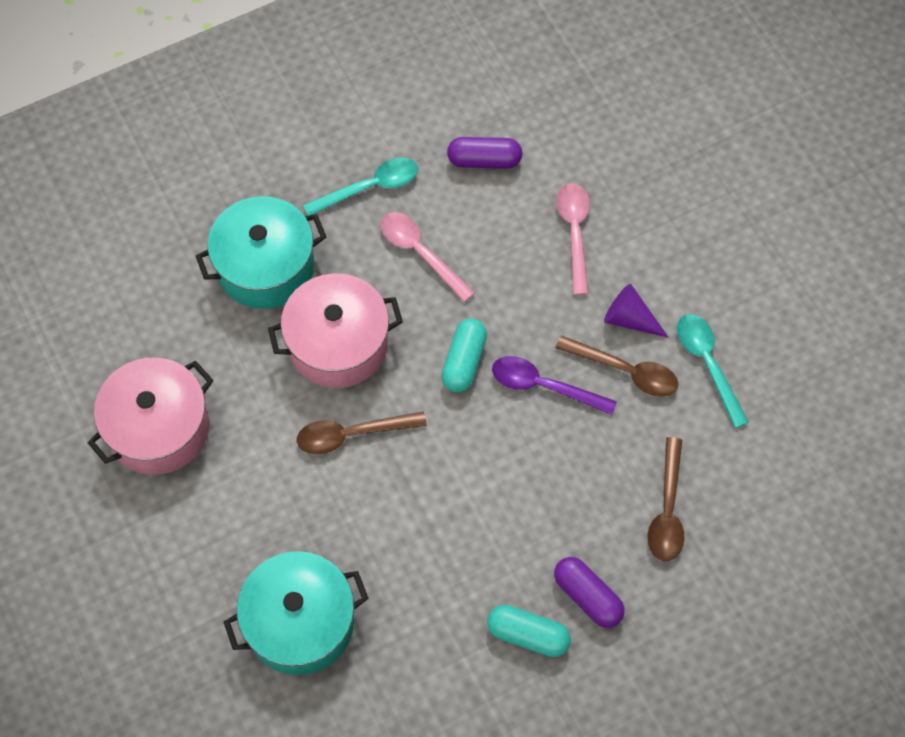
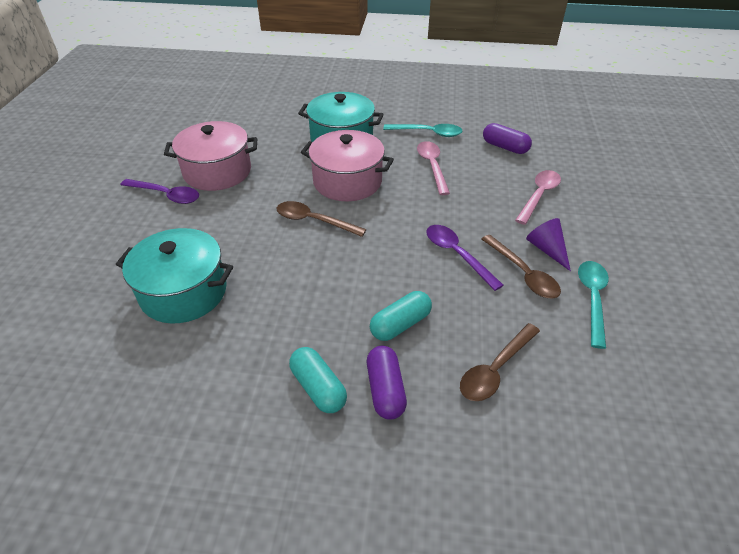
camera: 35 degrees right, 20 degrees down
(135, 507) = (167, 195): none -> purple spoon
(464, 361) = (414, 220): turquoise capsule -> turquoise capsule (400, 324)

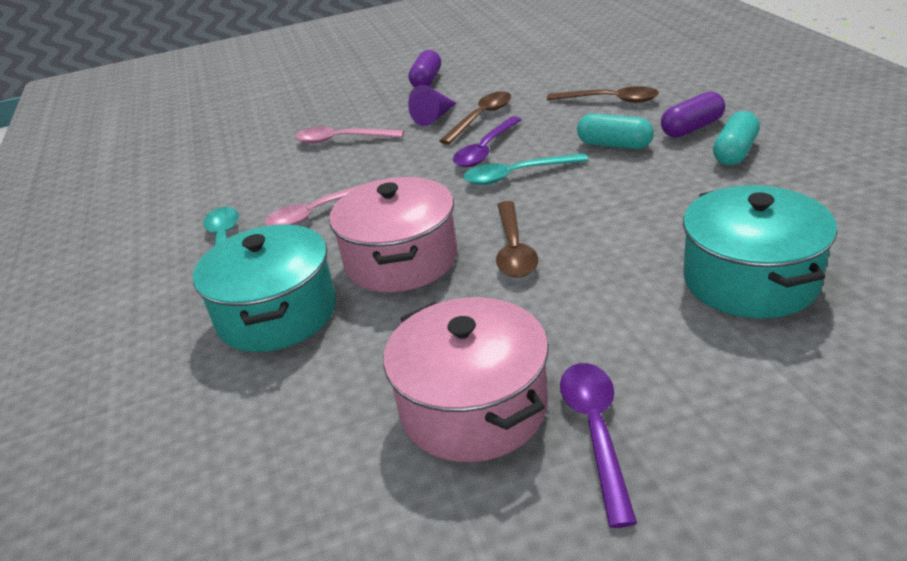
camera: 110 degrees left, 10 degrees down
(505, 147) = (241, 181): purple capsule -> purple capsule (427, 81)
(592, 298) = (484, 90): turquoise spoon -> turquoise spoon (516, 175)

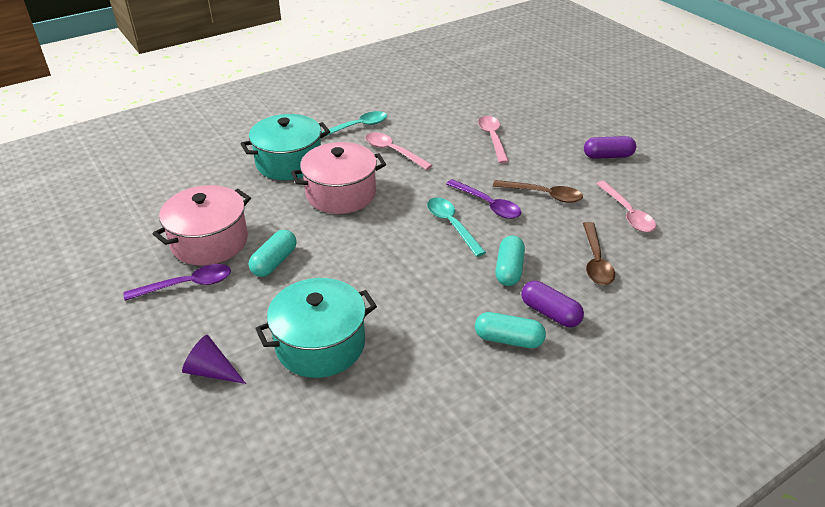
camera: 70 degrees right, 5 degrees up
(434, 117) = (539, 172): purple cone -> purple cone (212, 371)
(485, 150) = (488, 205): purple spoon -> purple spoon turned 150 degrees counterclockwise
(514, 249) = (354, 236): brown spoon -> none
(535, 80) = (627, 213): none -> pink spoon
(555, 326) = (274, 262): none -> turquoise capsule

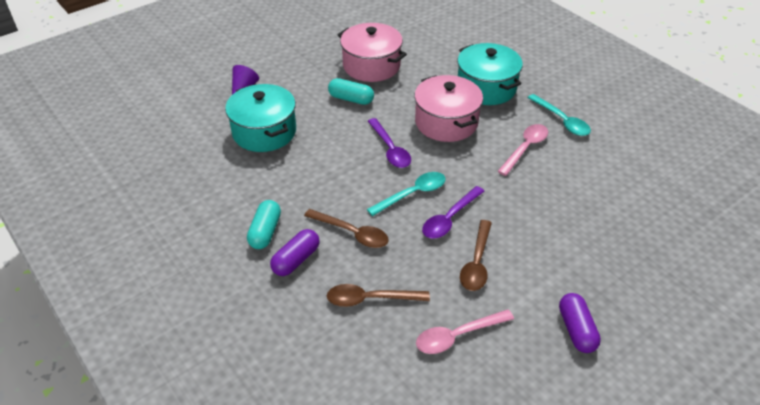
camera: 85 degrees right, 5 degrees up
(188, 285) = (323, 65): purple spoon -> purple spoon (390, 149)
(492, 138) = (579, 222): pink spoon -> none
(509, 269) = (352, 233): turquoise capsule -> brown spoon

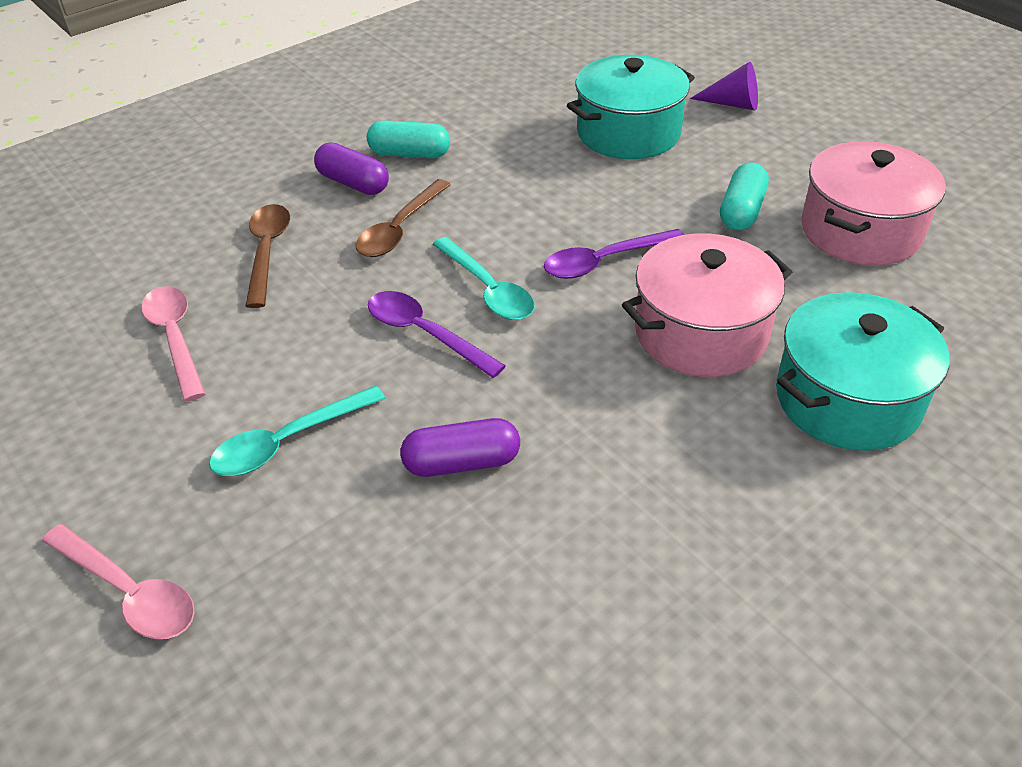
camera: 90 degrees right, 0 degrees up
(476, 263) = (316, 364): brown spoon -> none
(525, 148) = (637, 454): pink spoon -> pink spoon (130, 592)
(562, 121) = (755, 534): turquoise spoon -> turquoise spoon (287, 442)
(576, 330) = (140, 486): purple capsule -> purple capsule (462, 462)

